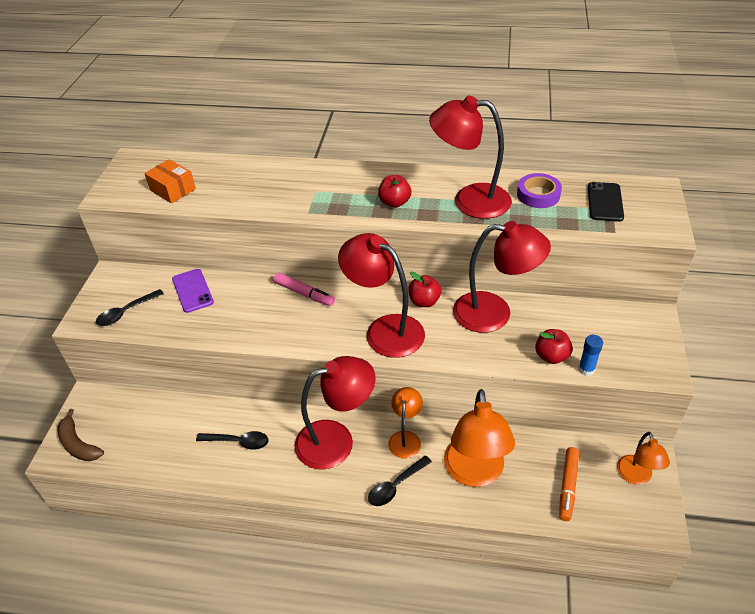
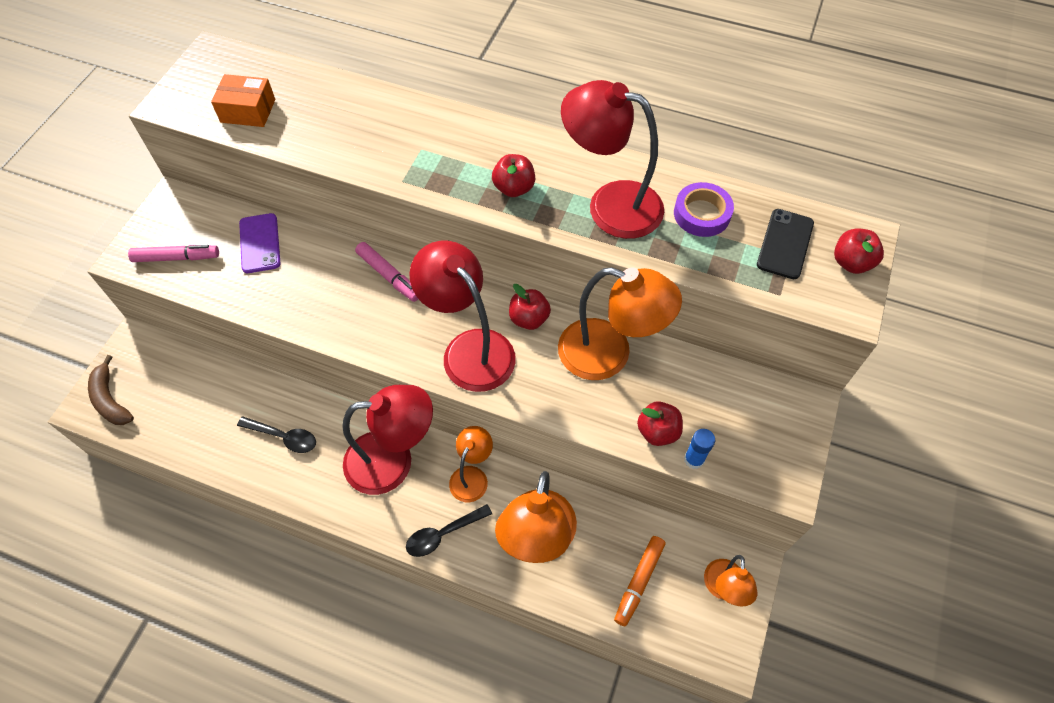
camera: 10 degrees right, 15 degrees up
(126, 312) = (176, 257): black spoon -> pink marker
(172, 190) = (248, 111): orange box -> orange box turned 45 degrees counterclockwise
(494, 313) = (609, 354): red lamp -> orange lamp
(656, 205) = (851, 262): none -> red apple

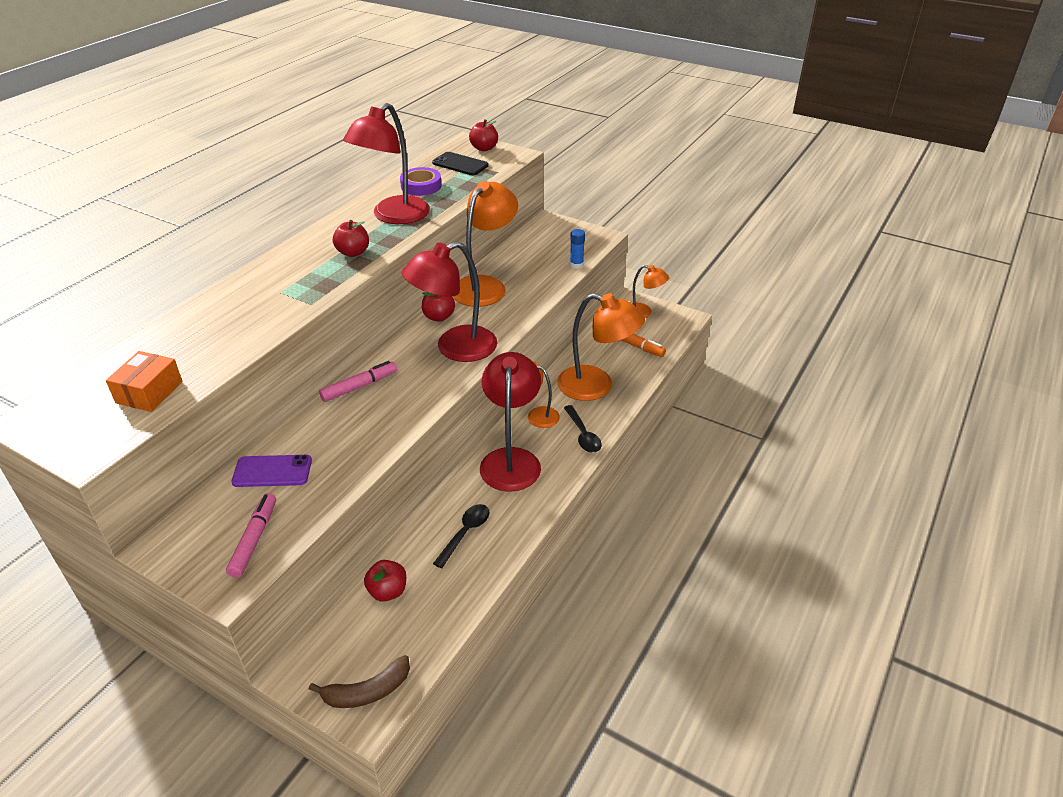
camera: 80 degrees left, 20 degrees down
(657, 431) = (552, 275): red apple -> red apple (387, 591)

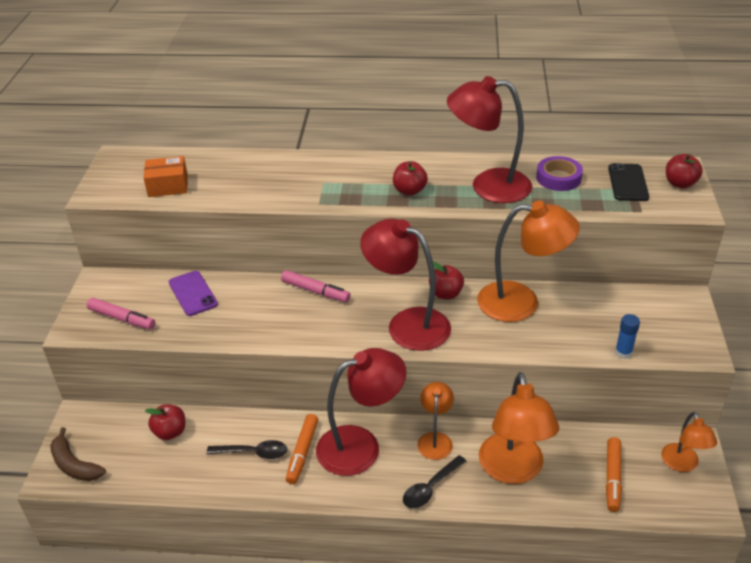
camera: 65 degrees right, 0 degrees up
(254, 539) = (122, 318): pink marker -> pink marker turned 45 degrees clockwise
(490, 499) = (302, 452): none -> orange marker

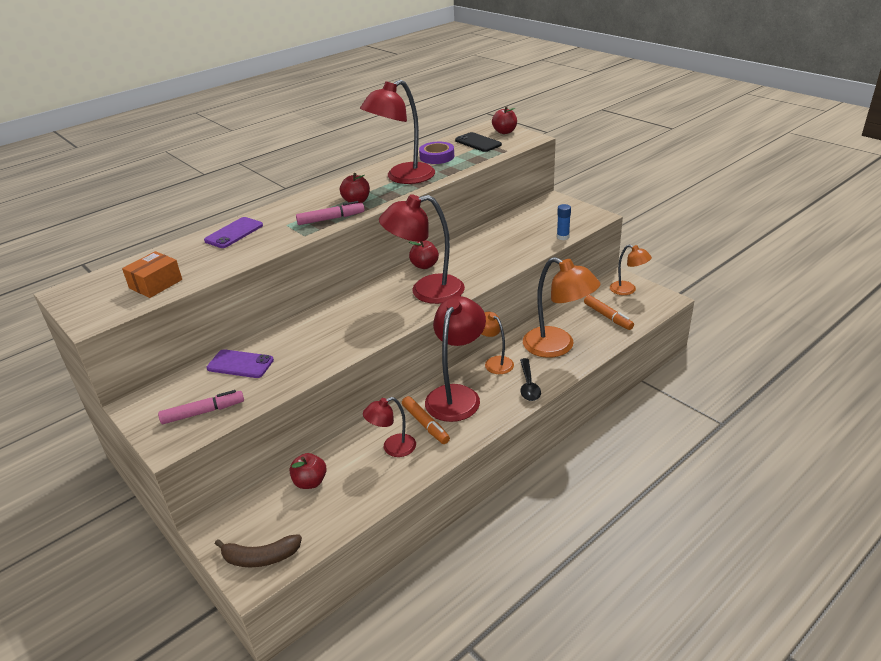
camera: 45 degrees left, 5 degrees down
(253, 453) = (392, 448): black spoon -> red lamp
(278, 167) = (234, 233): none -> purple phone
(315, 291) = (336, 311): pink marker -> pink marker (331, 219)
(521, 302) = (474, 245): orange lamp -> none

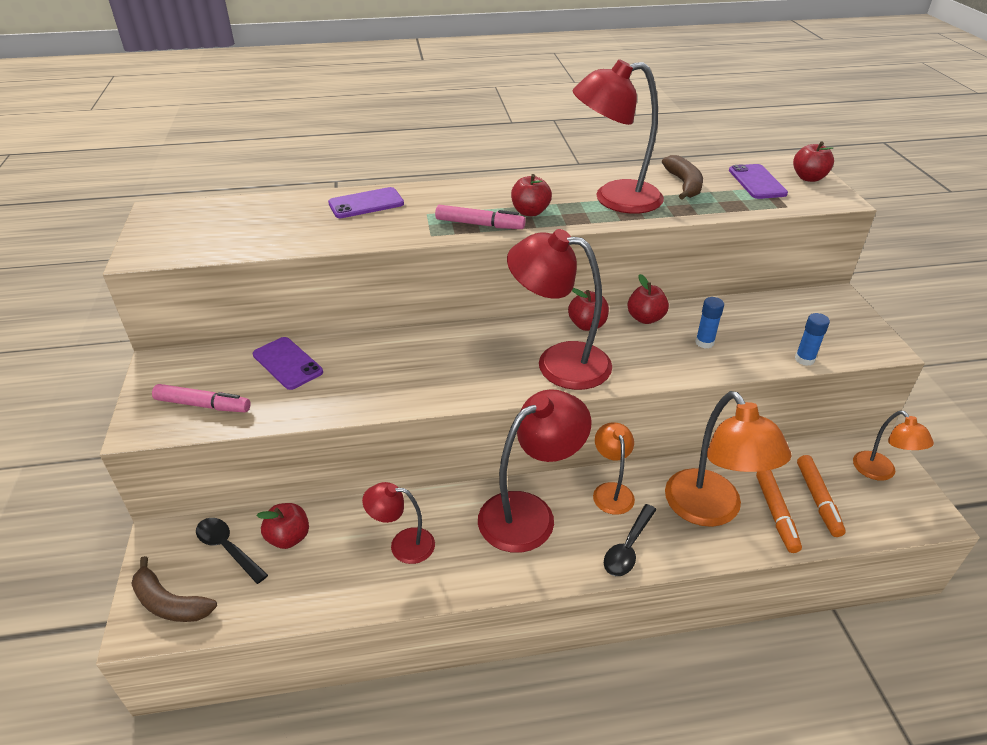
camera: 30 degrees right, 5 degrees up
(156, 284) = (235, 236): orange box -> none
(271, 509) = (227, 548): none -> black spoon
(425, 424) = (463, 533): orange marker -> orange marker (776, 514)
(437, 157) = (684, 184): purple tape -> brown banana
(456, 249) = (645, 318): none -> red apple
(478, 143) = (757, 182): black phone -> purple phone
(502, 249) = (704, 342): none -> blue glue stick

